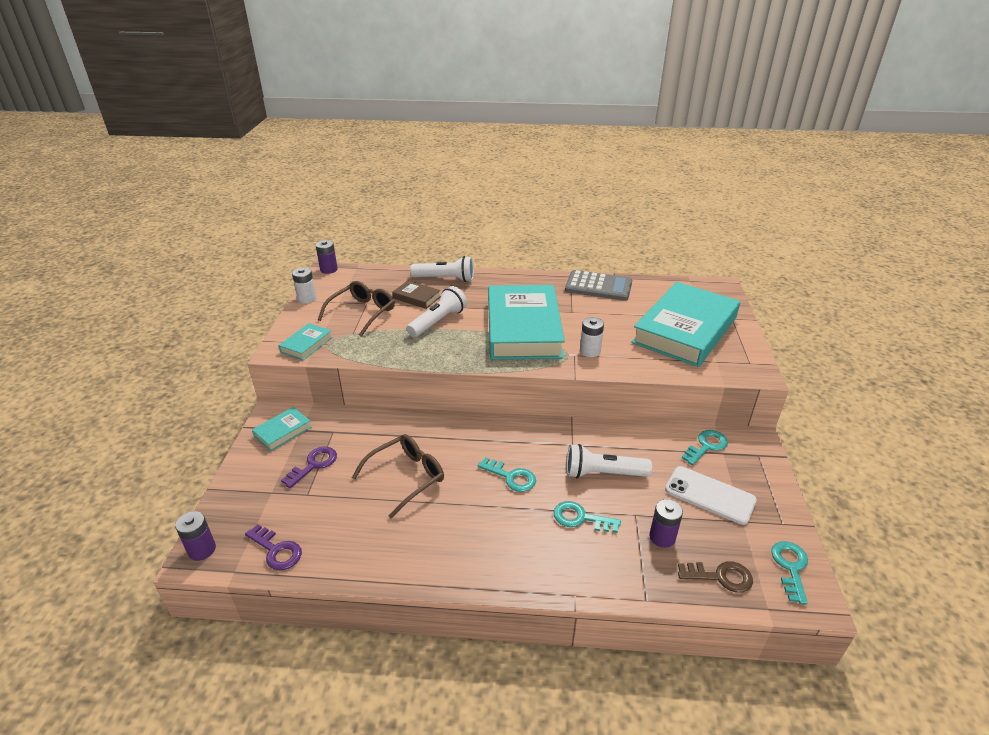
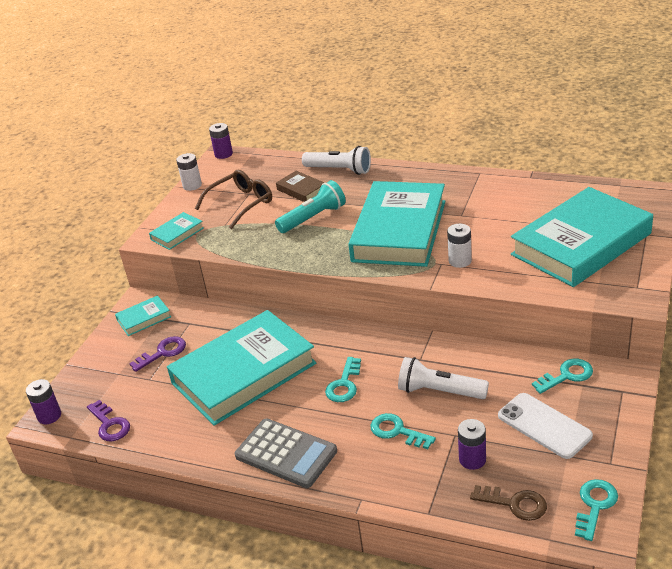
camera: 20 degrees right, 0 degrees up
(406, 477) = (244, 373): brown glasses -> turquoise book
(438, 322) = (313, 218): white flashlight -> turquoise flashlight
(511, 477) = (344, 384): turquoise key -> turquoise key turned 60 degrees clockwise
(598, 286) = (506, 187): grey calculator -> grey calculator (286, 453)

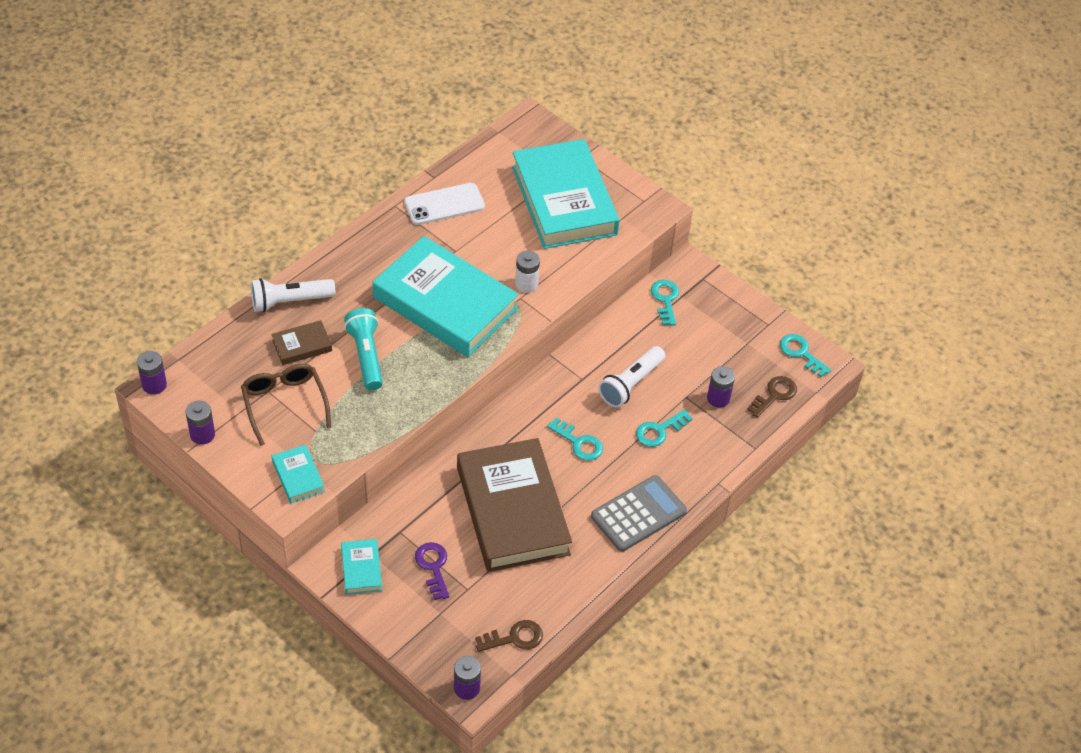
camera: 75 degrees left, 15 degrees up
(109, 424) = (514, 638): purple key -> brown key
(192, 185) = (202, 434): white battery -> purple battery
(244, 373) = (512, 510): turquoise book -> brown book
(339, 170) = (290, 301): white flashlight -> white flashlight turned 150 degrees counterclockwise
(544, 425) = (710, 340): white phone -> white phone (444, 204)

